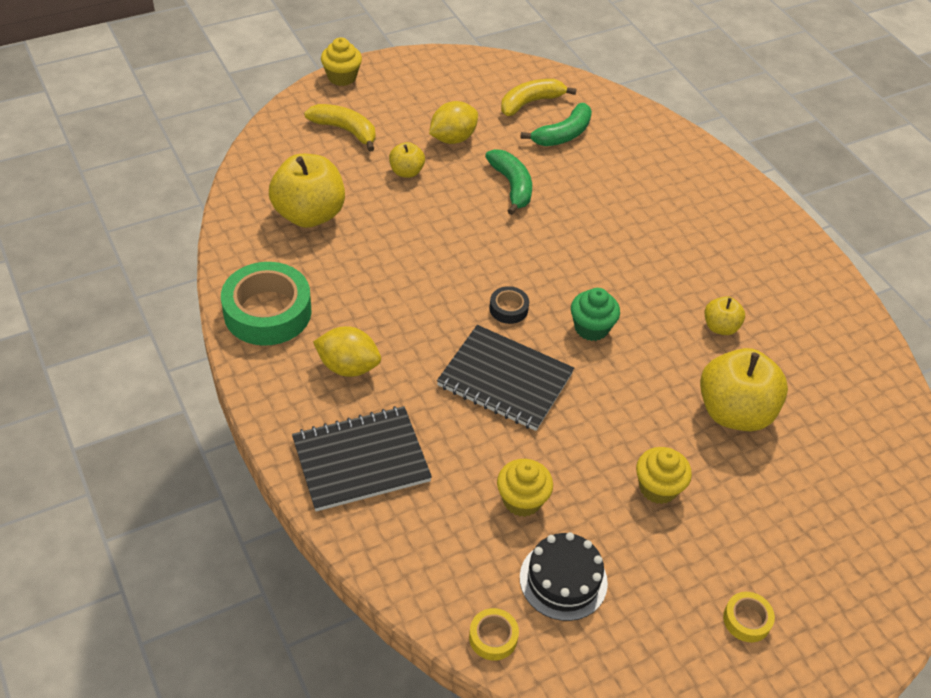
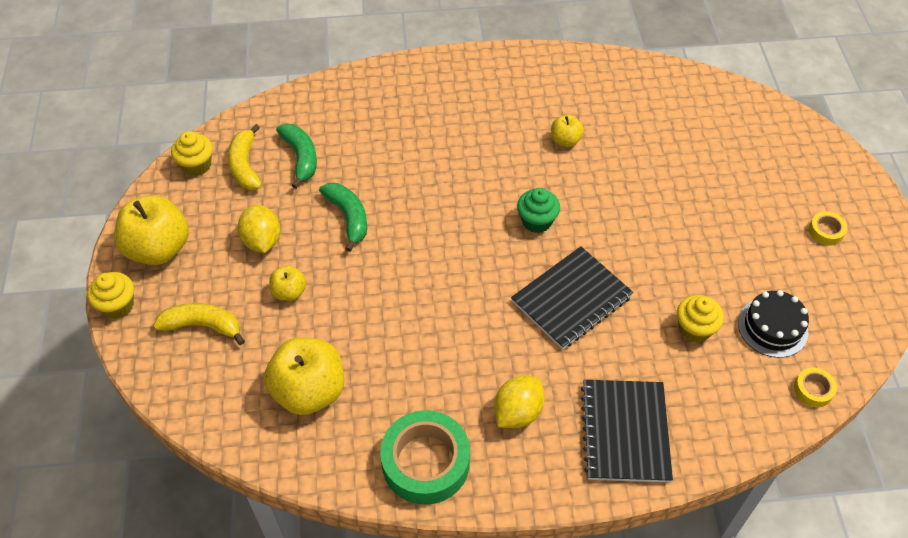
camera: 65 degrees left, 5 degrees up
(345, 130) = (203, 326): yellow banana -> yellow banana turned 45 degrees clockwise
(508, 309) = (494, 270): black tape -> none
(512, 186) = (348, 217): green banana -> green banana turned 60 degrees clockwise
(658, 488) = (705, 238): yellow cupcake -> yellow cupcake (196, 165)
(734, 412) = (649, 166): yellow apple -> yellow apple (158, 249)

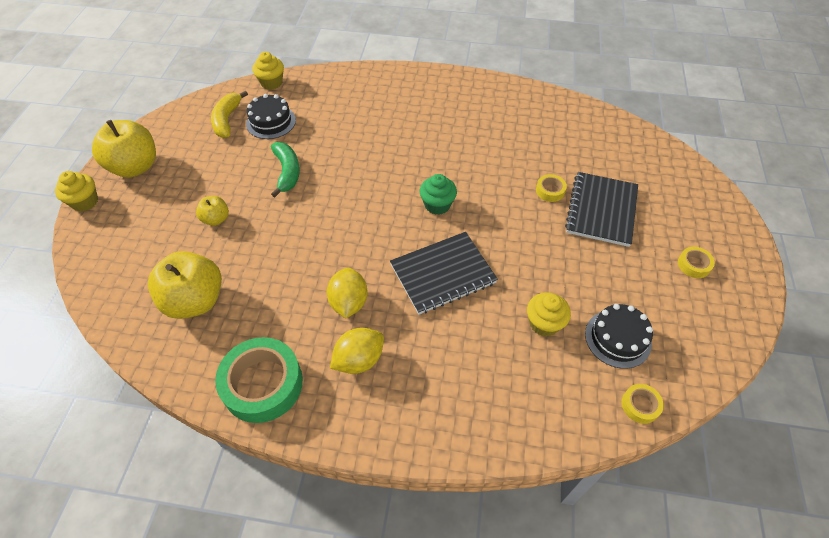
camera: 15 degrees right, 0 degrees up
(196, 165) = (192, 113): yellow cupcake -> yellow cupcake (271, 82)
(203, 326) = (139, 231): yellow banana -> none
(262, 241) = (214, 176): yellow lemon -> yellow lemon (349, 302)
(301, 158) = (271, 122): green banana -> black cake
(565, 140) = (485, 147): yellow apple -> none
(625, 432) = (448, 401): black notebook -> black notebook (601, 210)
(654, 179) = (550, 191): none -> yellow tape

